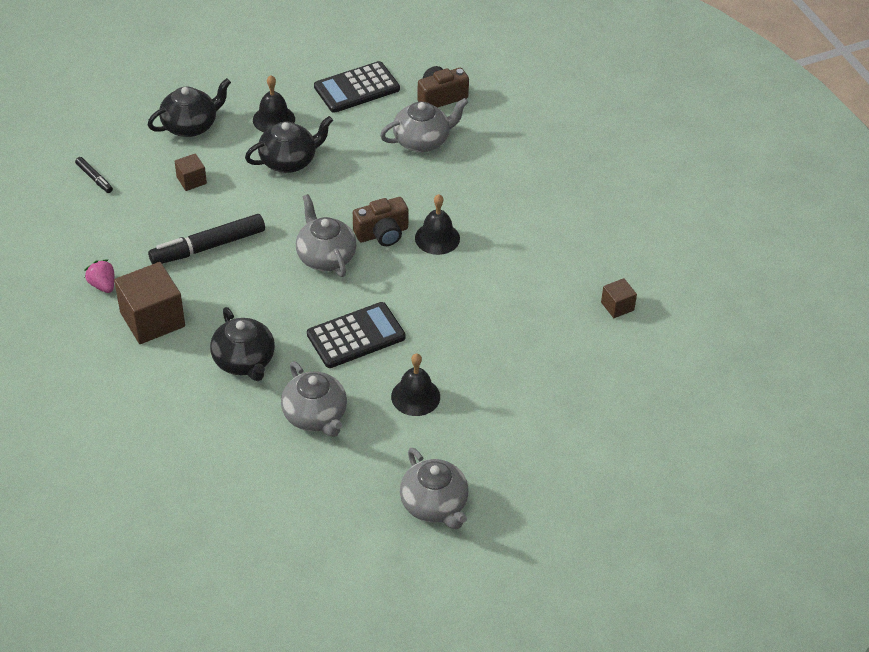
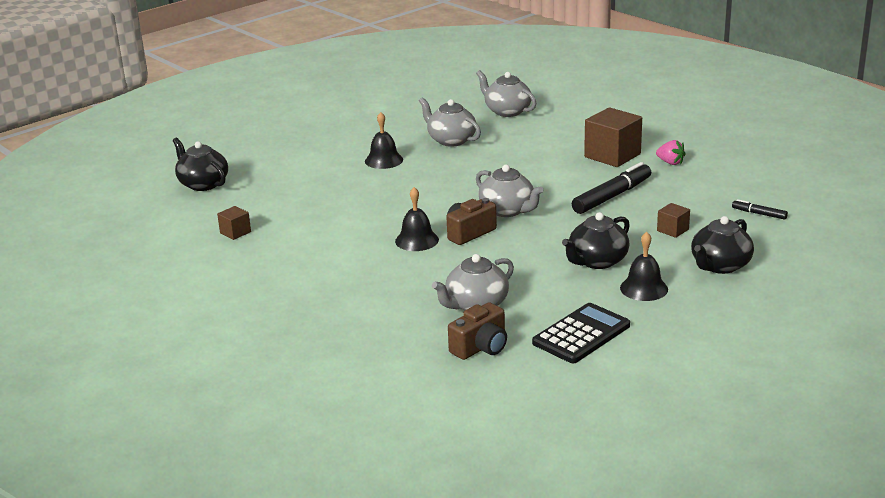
camera: 165 degrees right, 20 degrees down
(244, 361) = (523, 151): black teapot -> black teapot (203, 184)
(356, 336) = (449, 177): black calculator -> none
(434, 505) = (345, 125): grey teapot -> grey teapot (507, 111)

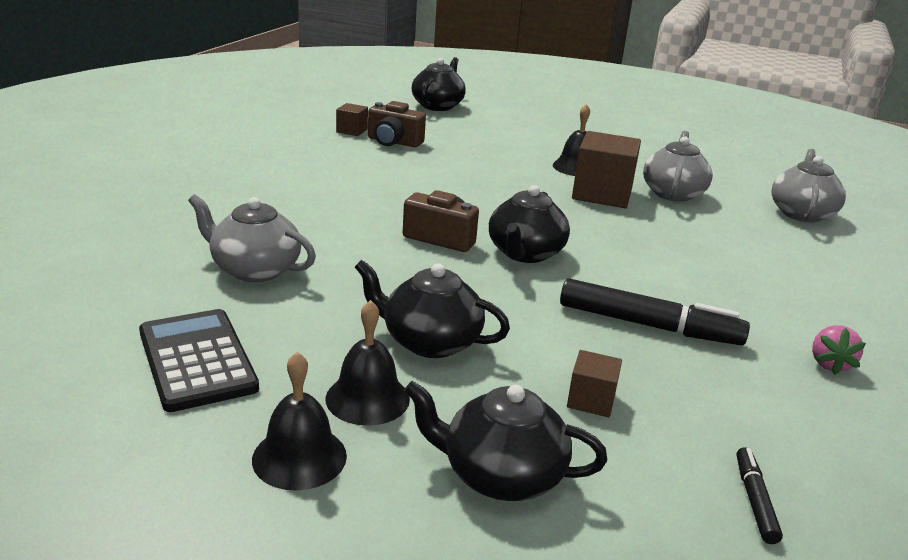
camera: 60 degrees right, 0 degrees up
(417, 240) = (399, 211): black bell -> black bell (299, 457)
(481, 347) = (143, 289): brown camera -> brown camera (393, 142)
(507, 210) = (525, 253): grey teapot -> black teapot
(581, 334) = (197, 360): black calculator -> black calculator turned 135 degrees counterclockwise
(612, 155) = (782, 307): brown cube -> brown cube (602, 194)

